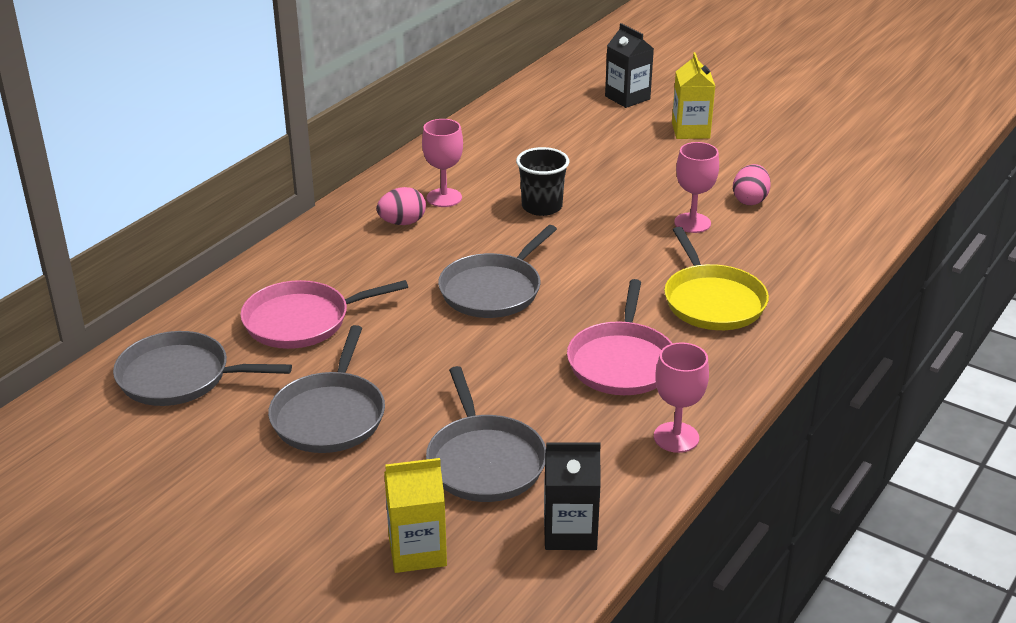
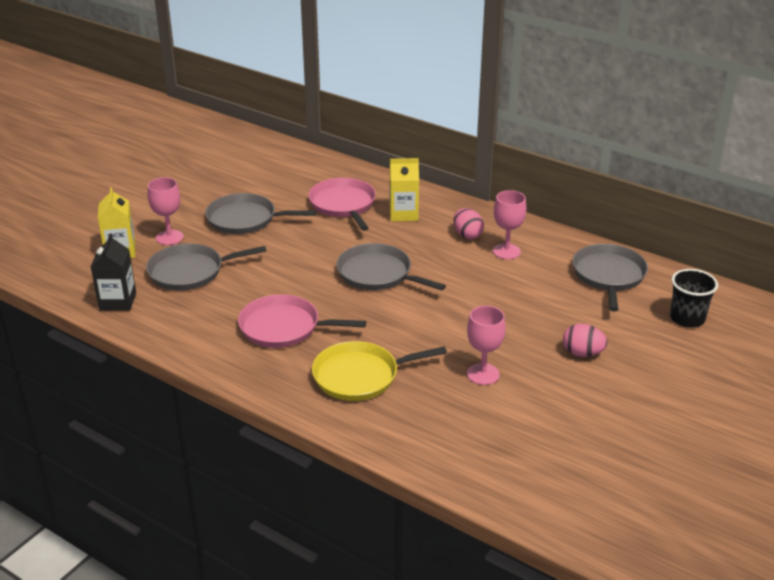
camera: 90 degrees right, 0 degrees up
(180, 377) = (290, 172): grey pan -> grey pan (608, 275)
(542, 207) = (499, 296): black cup -> black cup (687, 318)
(627, 98) = (722, 349): black carton -> none
(676, 437) = (194, 347): pink goblet -> pink goblet (169, 237)
(690, 131) = (663, 385): yellow carton -> yellow carton (403, 214)
(750, 200) = (529, 413): pink egg -> pink egg (582, 353)

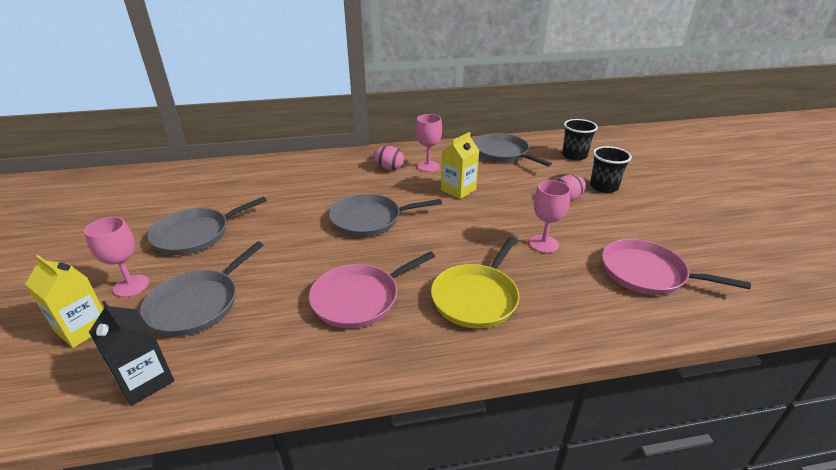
camera: 45 degrees left, 0 degrees up
(343, 205) = (270, 188): pink pan -> pink pan (647, 273)
(403, 214) = (326, 174): yellow carton -> yellow carton (458, 190)
(648, 364) = (603, 187): none -> black cup

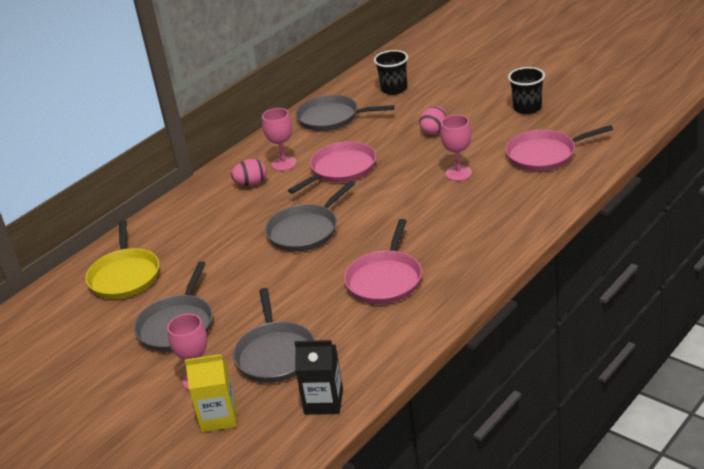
camera: 35 degrees left, 0 degrees up
(458, 190) = (340, 169): yellow carton -> pink pan
(476, 297) = (460, 232): yellow pan -> yellow pan (125, 276)
(603, 187) = (449, 106): black cup -> black cup (527, 108)

